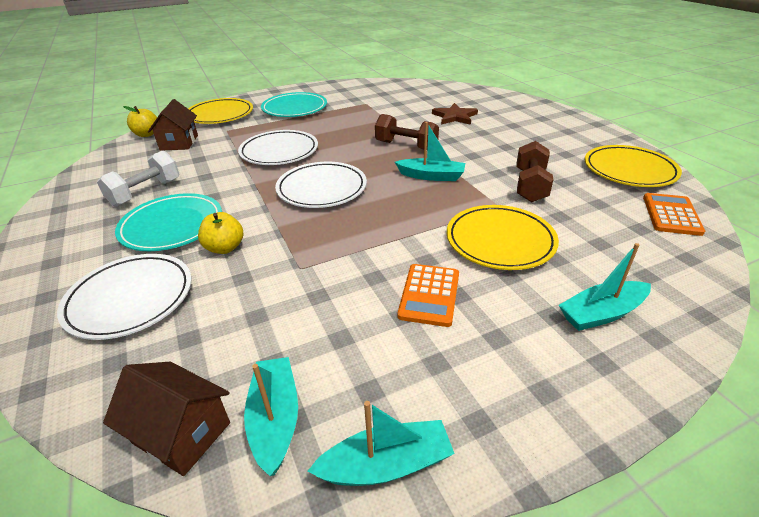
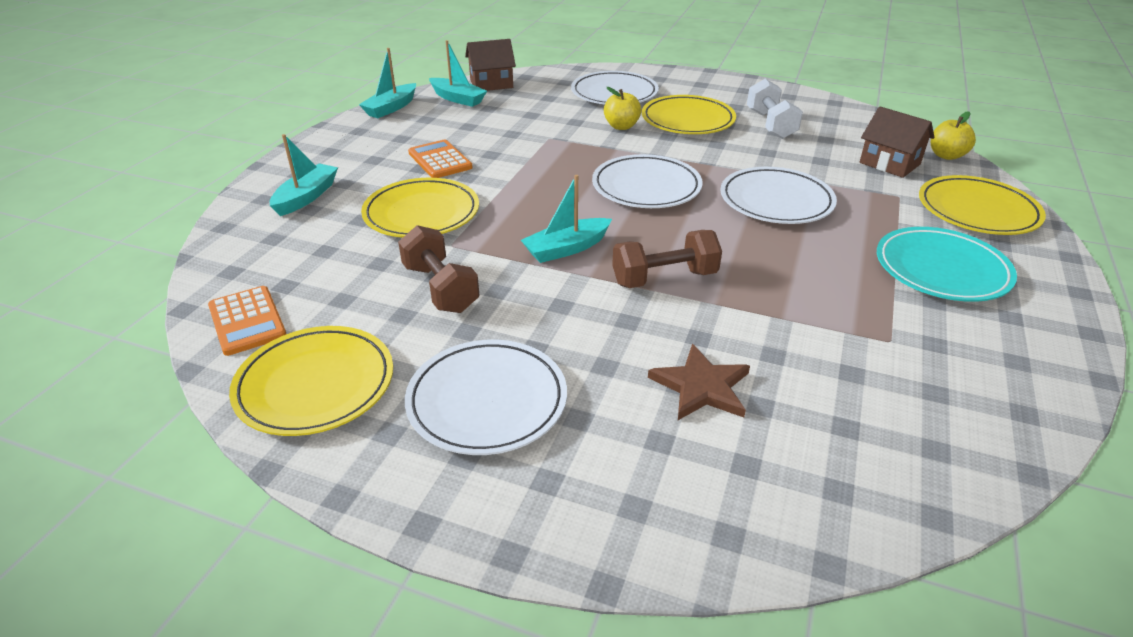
camera: 135 degrees right, 0 degrees up
(172, 226) = (687, 120): turquoise plate -> yellow plate
(546, 139) = (487, 401): none -> white plate

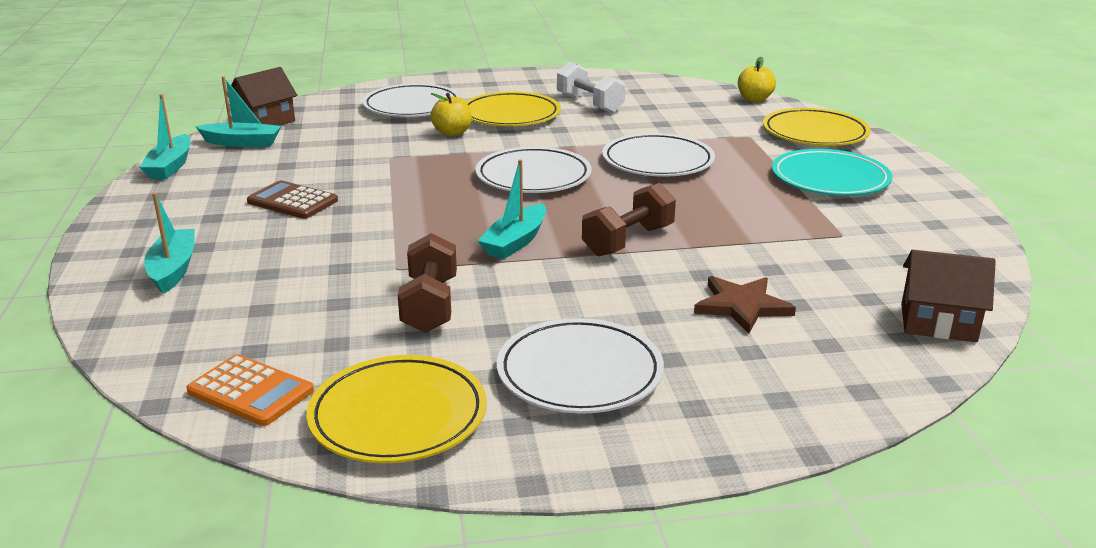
camera: 30 degrees left, 10 degrees down
(421, 213) = (331, 251): yellow plate -> none
(440, 160) = (292, 201): orange calculator -> brown calculator
(440, 288) = (430, 305): brown dumbbell -> brown dumbbell turned 60 degrees clockwise
(889, 163) = (718, 114): brown house -> brown house (938, 323)

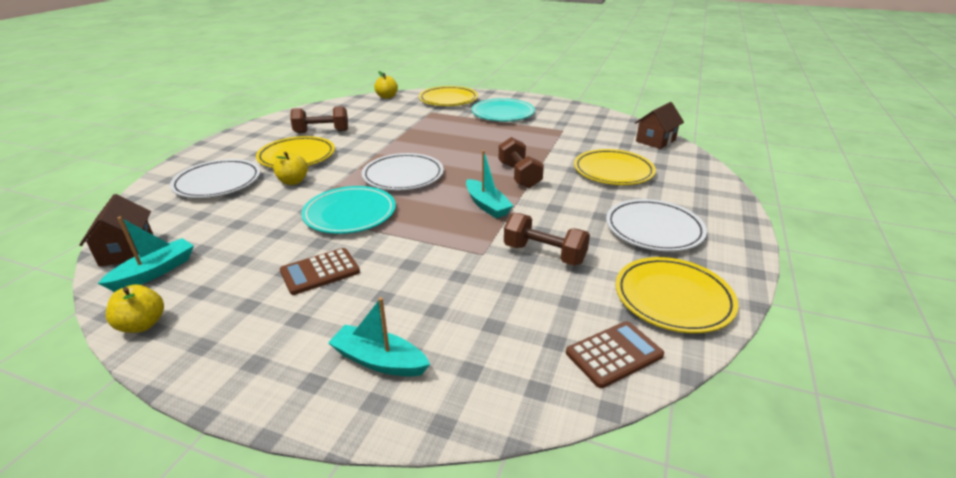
camera: 60 degrees left, 5 degrees up
(170, 166) = (142, 324): turquoise boat -> yellow apple
(250, 391) = (614, 354): orange calculator -> brown calculator
(413, 179) = (350, 214): none -> turquoise plate
(590, 104) = (322, 132): white dumbbell -> brown dumbbell
(657, 161) = (430, 140): white plate -> none
(742, 306) = (613, 171): brown star -> yellow plate

